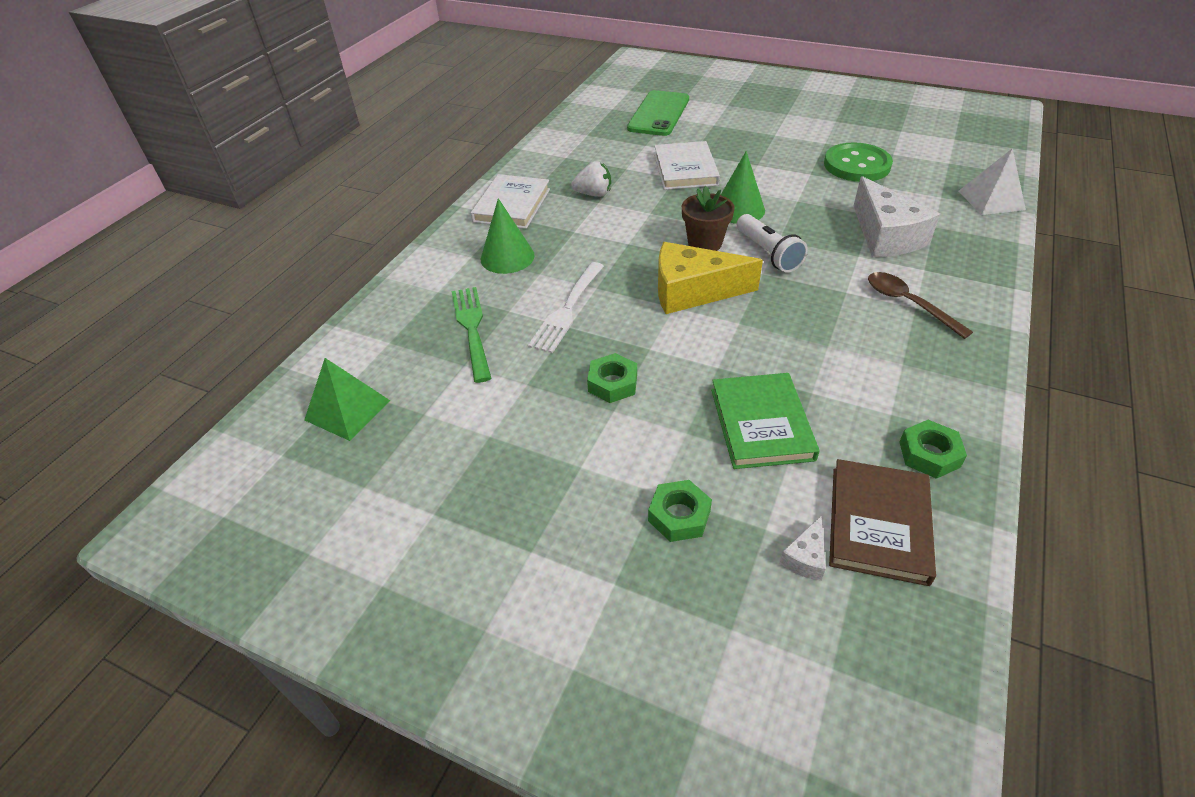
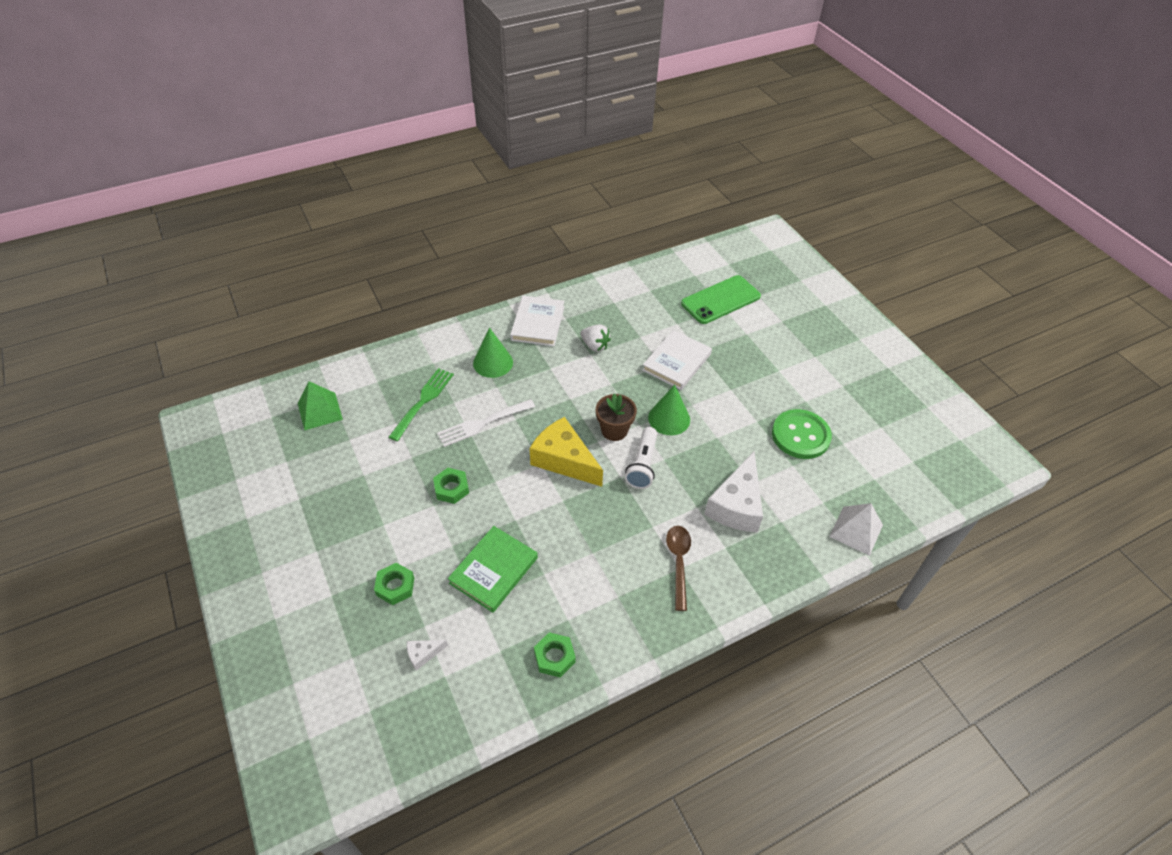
camera: 35 degrees right, 5 degrees up
(512, 205) = (538, 323): white book -> white book turned 45 degrees counterclockwise
(878, 524) = (478, 668): brown book -> none

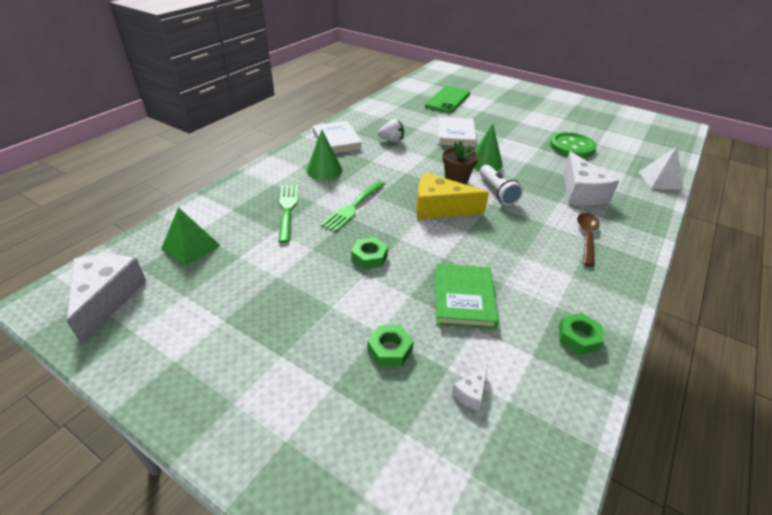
camera: 30 degrees left, 10 degrees down
(234, 438) = (106, 299): none -> white cheese
(483, 423) = (353, 207): white fork -> green fork
(678, 562) = (586, 237): brown spoon -> brown spoon turned 45 degrees clockwise

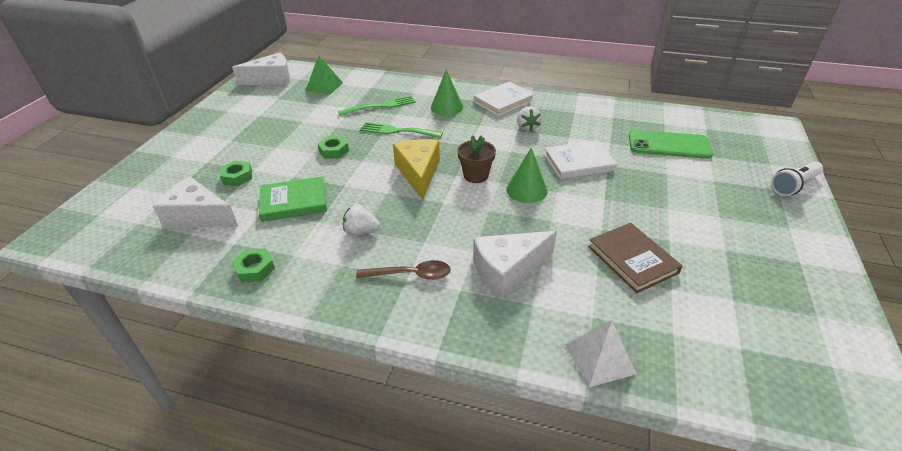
camera: 75 degrees right, 0 degrees up
(471, 393) = (199, 216): white cheese -> white cheese, size x2.32
(497, 192) = (468, 204): white flashlight -> white flashlight (794, 185)
(525, 256) = (361, 231): none -> white strawberry
(571, 147) = (632, 259): green button -> brown book

